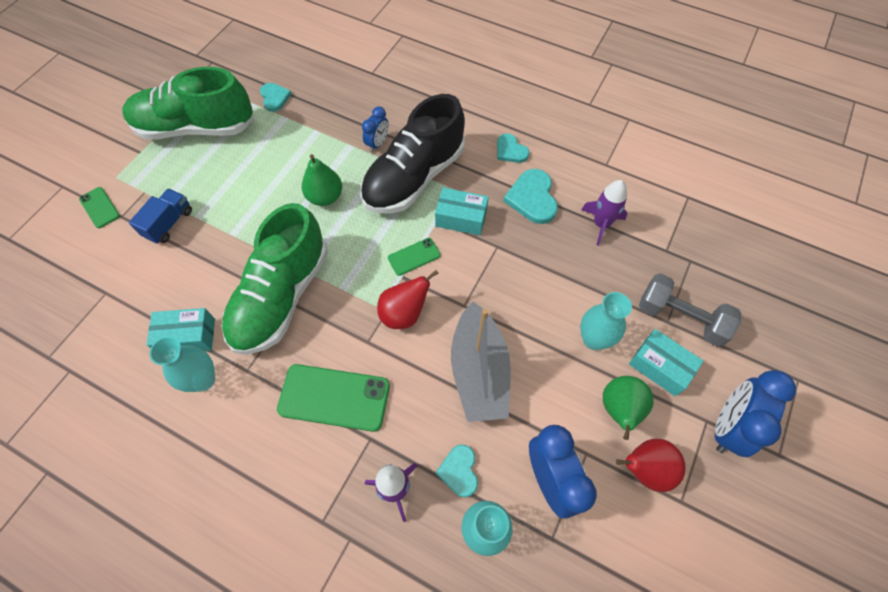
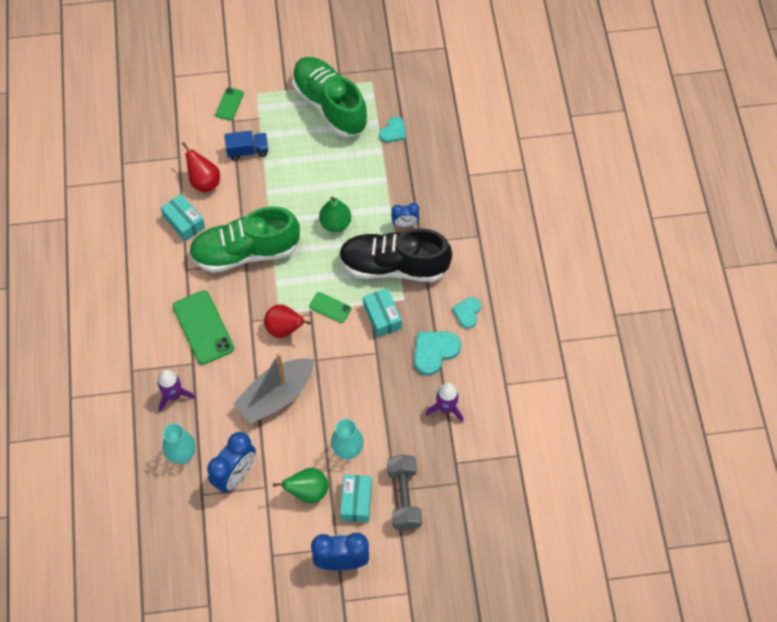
camera: 55 degrees right, 0 degrees up
(203, 380) = (165, 251): turquoise vase -> none
(459, 471) = (206, 422): turquoise heart -> none
(644, 469) = (278, 525): red pear -> red pear (204, 182)

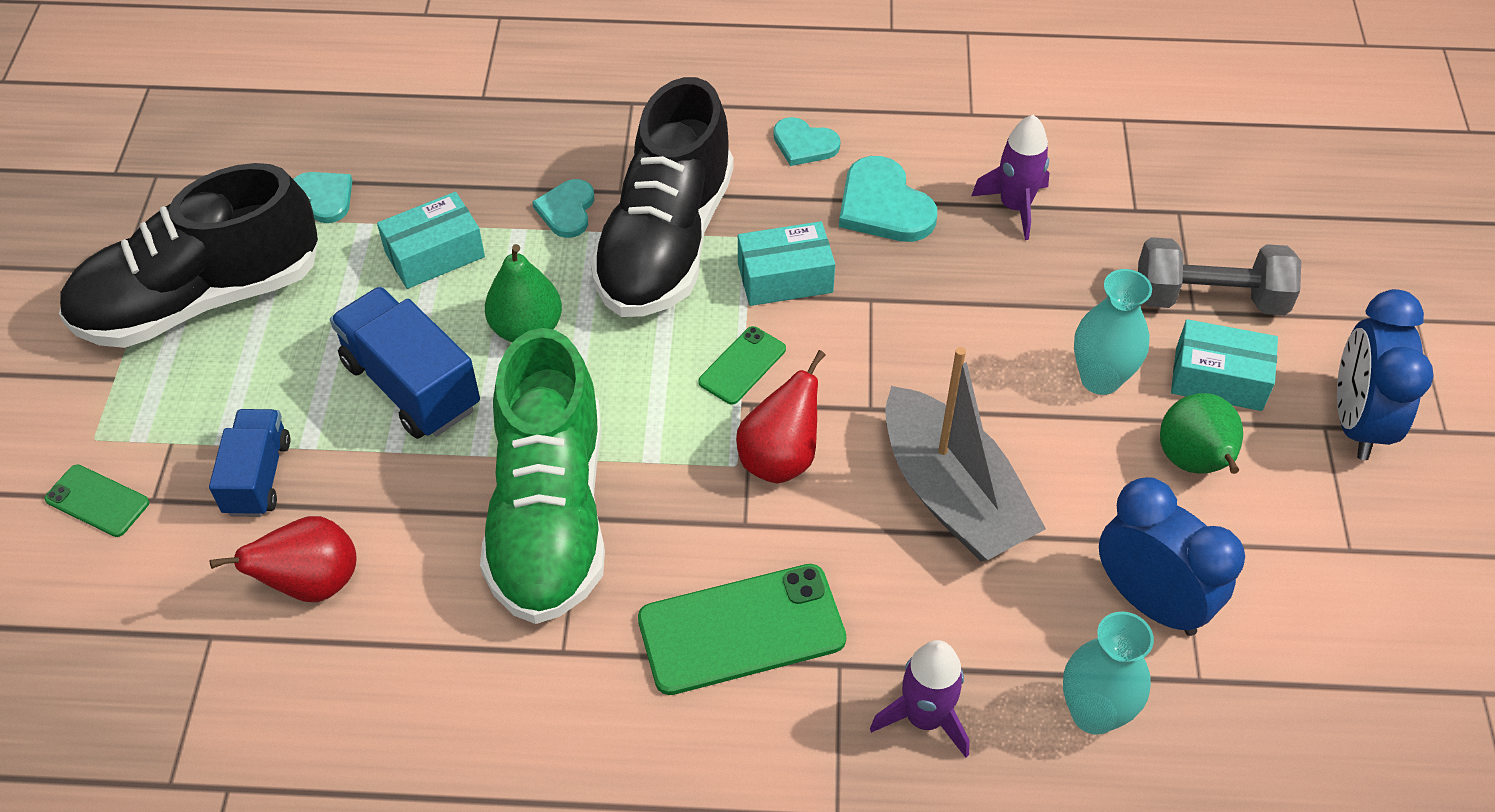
camera: 80 degrees left, 10 degrees down
(184, 222) = (418, 643): turquoise box -> turquoise box (434, 254)
(299, 190) = (411, 385): none -> blue truck
(330, 105) = (201, 299): green shoe -> black shoe
(405, 224) = (567, 210): blue clock -> turquoise heart

